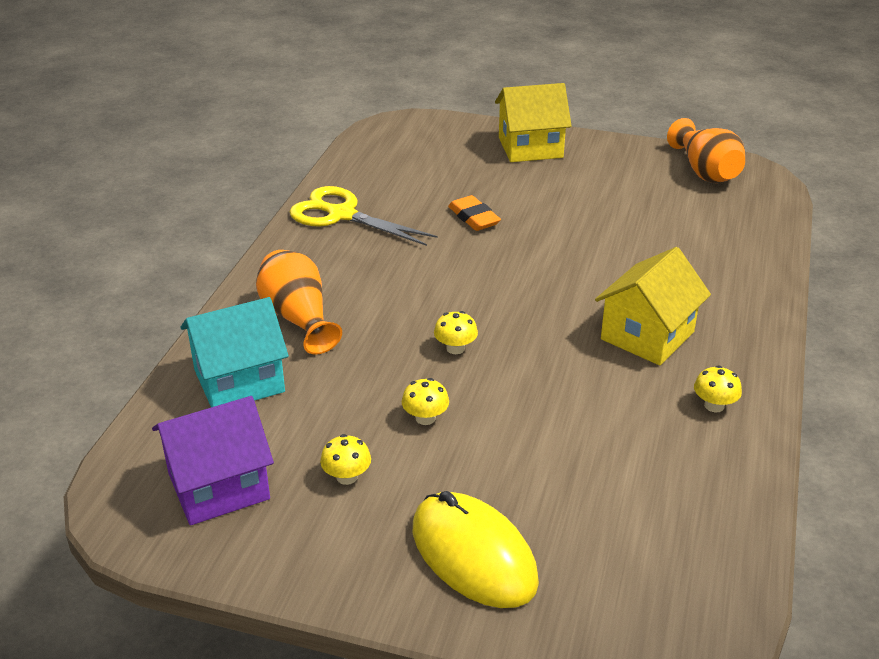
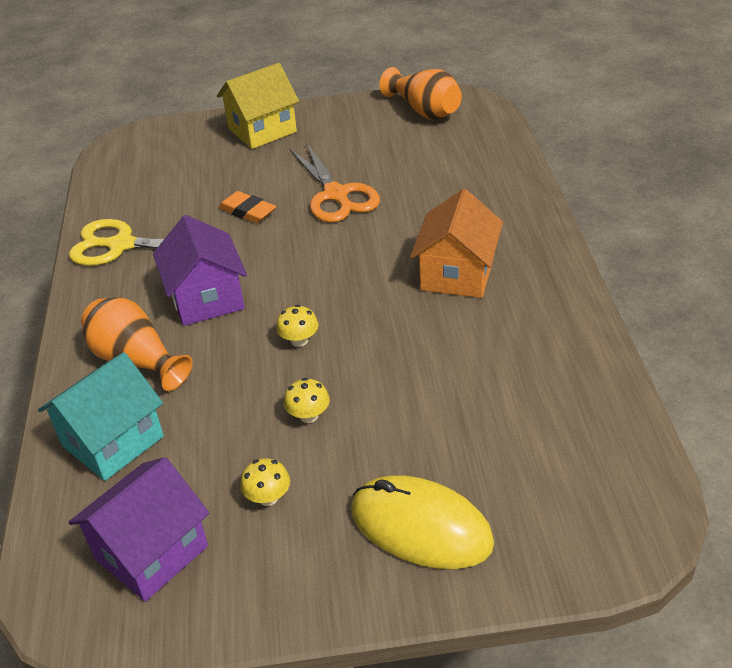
camera: 20 degrees left, 5 degrees up
(391, 284) = (207, 298): none -> purple house
(568, 226) = (336, 195): none -> orange scissors
(647, 335) = (457, 274): yellow house -> orange house
(714, 405) = (544, 318): yellow mushroom -> none

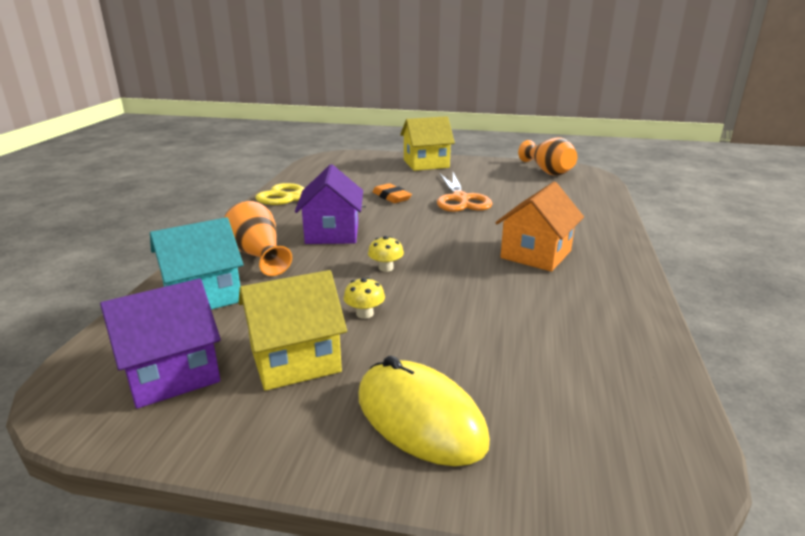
camera: 15 degrees right, 15 degrees down
(268, 497) = (295, 360): yellow mushroom -> yellow house

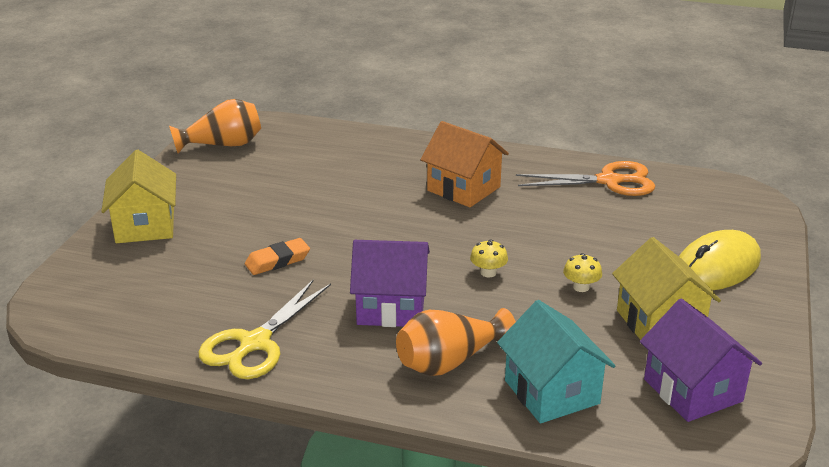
camera: 85 degrees left, 5 degrees up
(460, 199) = (302, 213): orange scissors -> orange scissors (609, 181)

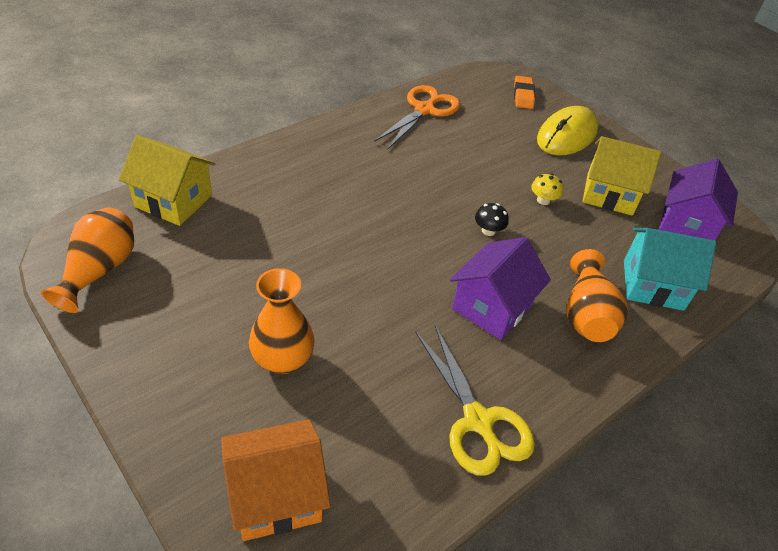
camera: 60 degrees left, 15 degrees up
(145, 226) = (192, 409): yellow house -> yellow house (174, 201)
(222, 239) = (282, 359): none -> orange vase
(277, 261) = (359, 339): orange eraser -> orange eraser (523, 95)
(464, 189) = (360, 175): orange house -> orange house (276, 495)
(488, 272) = (488, 231): yellow mushroom -> black mushroom
(693, 390) = (686, 224): purple house -> purple house turned 75 degrees counterclockwise
(716, 267) = (567, 135): yellow mouse -> yellow mouse turned 45 degrees clockwise

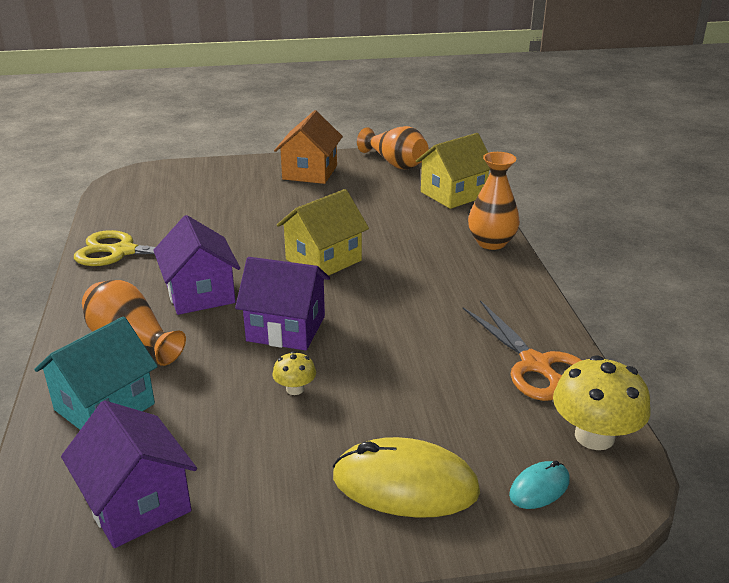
camera: 125 degrees right, 15 degrees down
(276, 495) = (171, 183): orange house -> orange house (310, 172)
(282, 359) = (256, 202): orange vase -> orange vase (491, 242)
(469, 84) = (594, 436): none -> yellow mushroom
(488, 231) = (286, 328): black mushroom -> purple house
(523, 95) = (539, 488): orange eraser -> turquoise mouse
(567, 135) = (405, 484): yellow mouse -> yellow mouse turned 60 degrees counterclockwise
(609, 194) = (255, 457): yellow house -> yellow house (323, 260)

